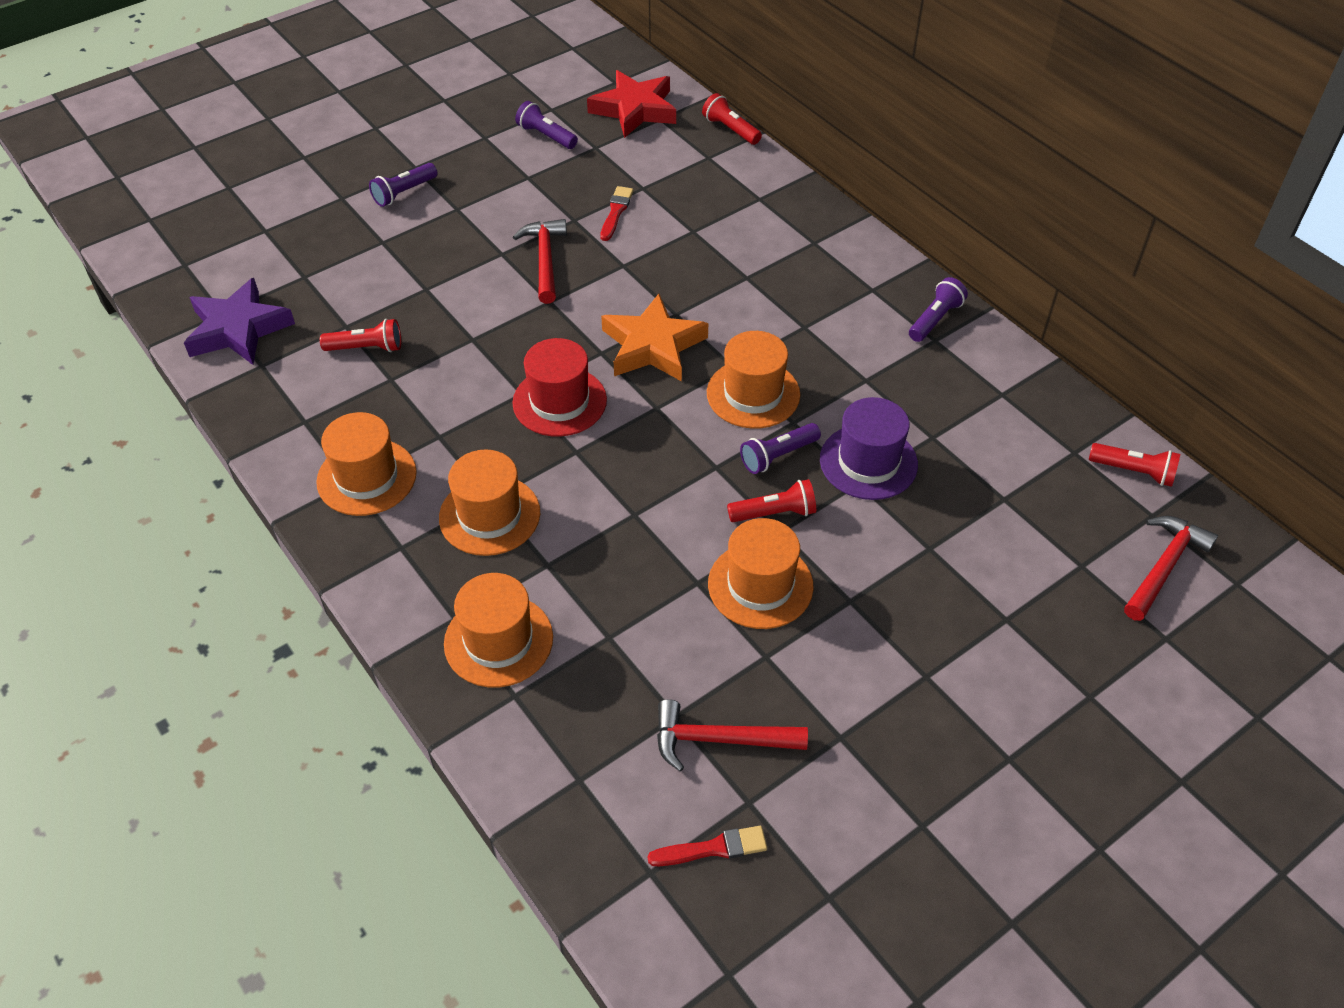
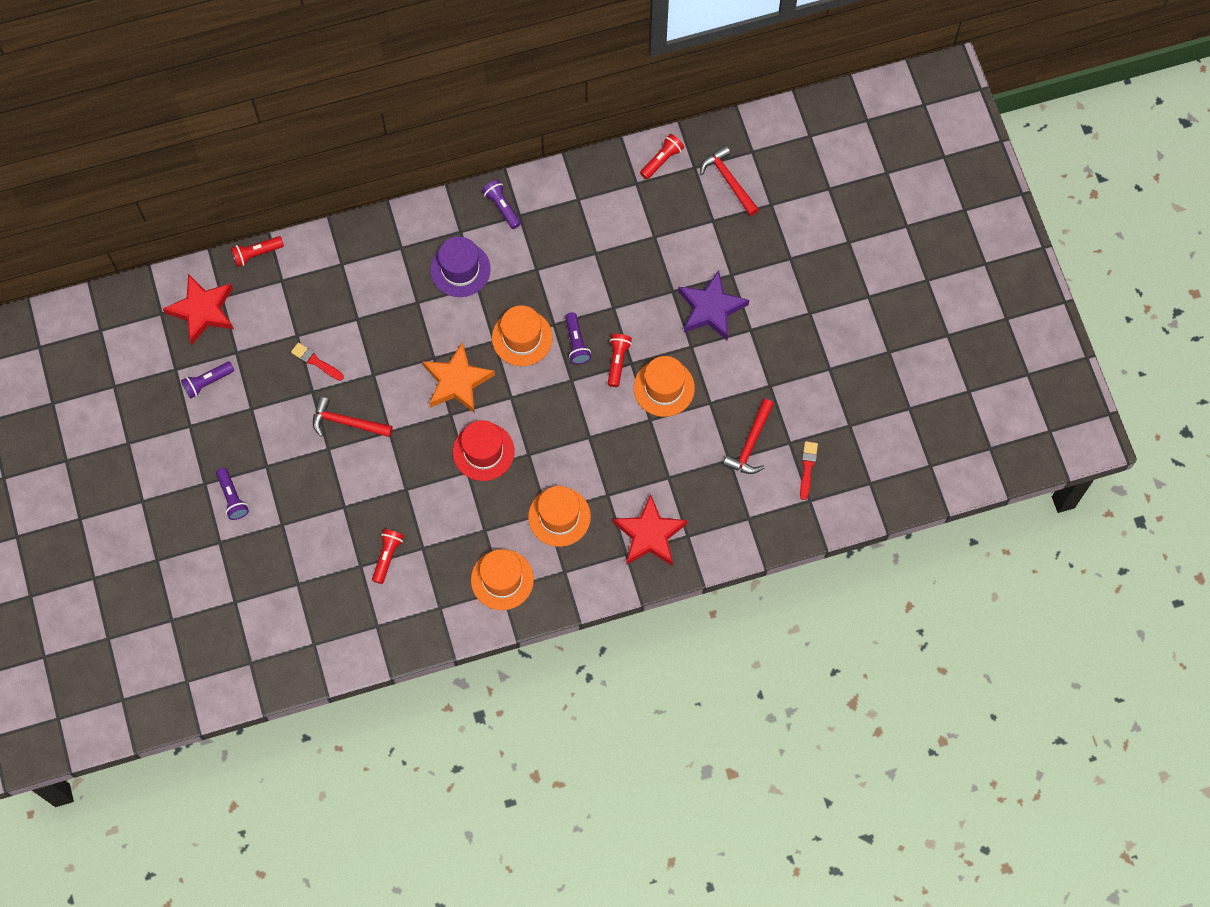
camera: 70 degrees left, 20 degrees up
(238, 329) = (335, 635): purple star -> purple star (711, 309)
(498, 640) = (649, 535): orange hat -> red star
(868, 462) = (600, 296): purple hat -> purple hat (460, 269)

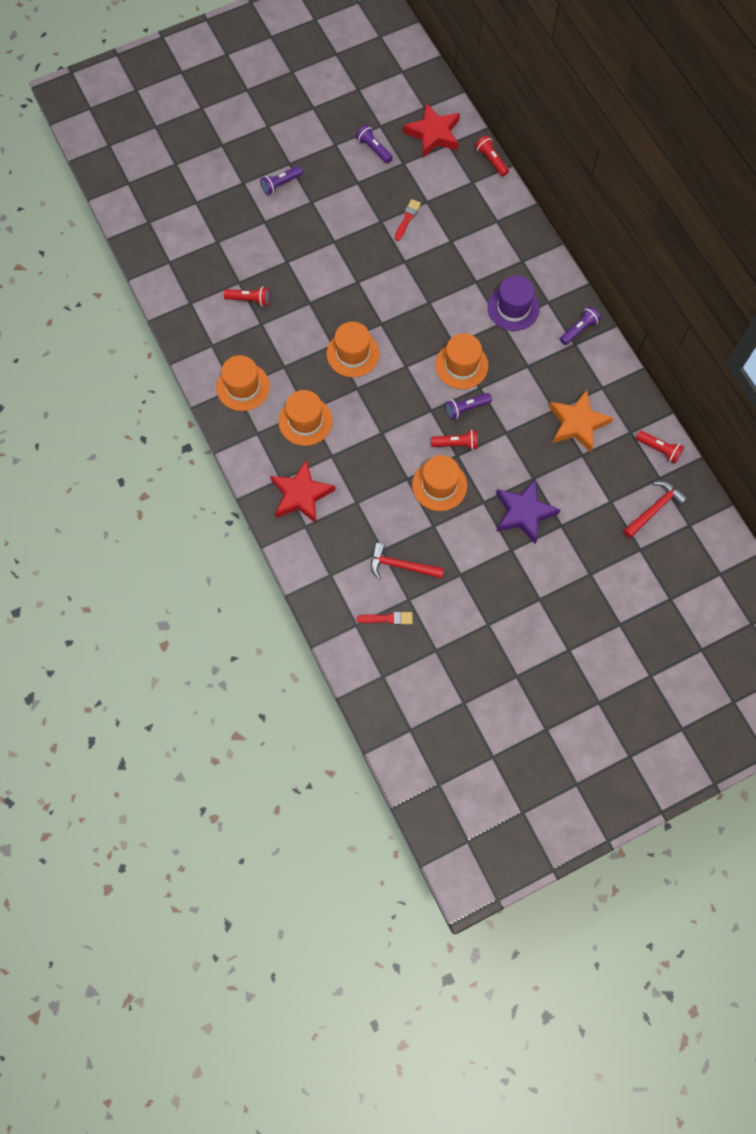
camera: 80 degrees right, 0 degrees up
(347, 422) = (359, 250): red hammer -> none
(457, 381) = (411, 323): orange star -> orange star (577, 423)
(483, 451) = (353, 353): red hat -> orange hat

